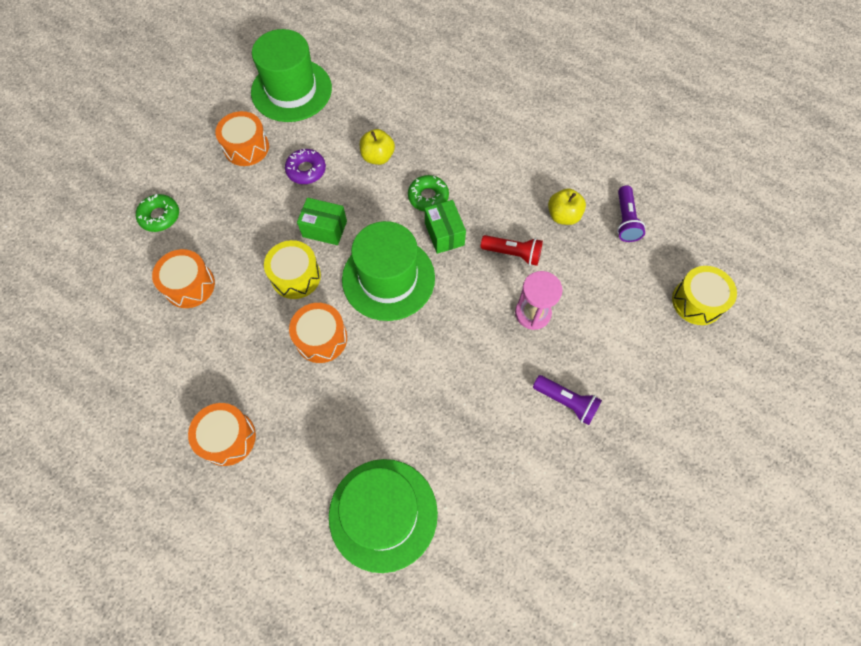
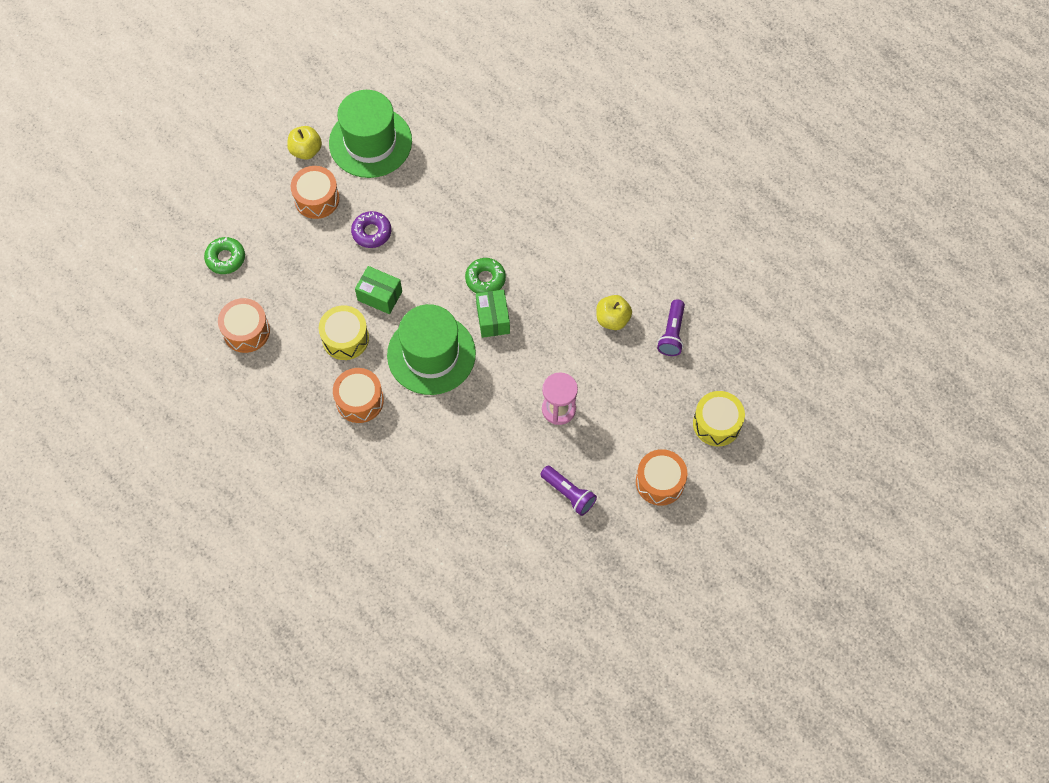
camera: 10 degrees right, 0 degrees up
(228, 438) = (265, 474): orange drum -> orange drum (660, 482)
(378, 157) = (444, 229): yellow apple -> yellow apple (306, 150)
(383, 514) = (387, 559): green hat -> none
(512, 254) = (554, 349): red flashlight -> none

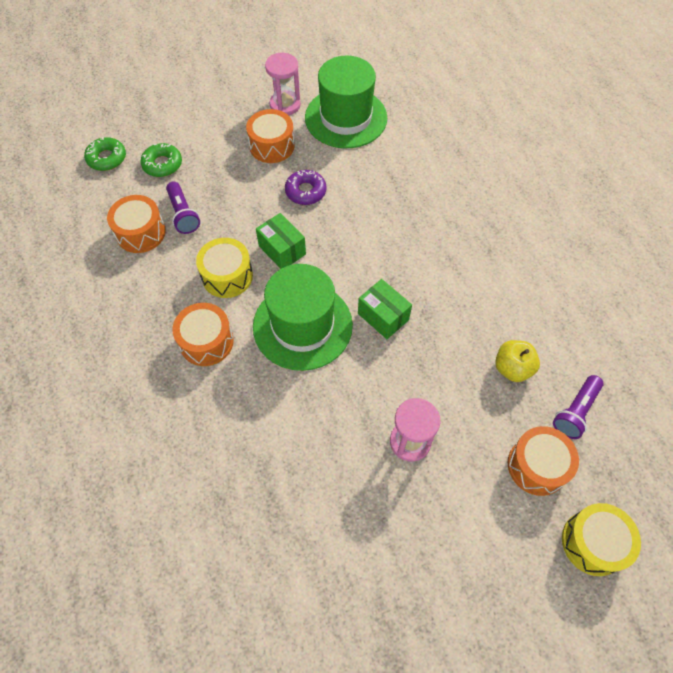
camera: 25 degrees right, 5 degrees down
(306, 150) = (285, 105): yellow apple -> pink hourglass
(485, 279) = (394, 275): green donut -> green donut (107, 158)
(493, 319) = (383, 316): green box -> green box turned 60 degrees counterclockwise
(568, 493) = (377, 548): purple flashlight -> purple flashlight (183, 214)
(660, 482) = (494, 585): orange drum -> orange drum (537, 466)

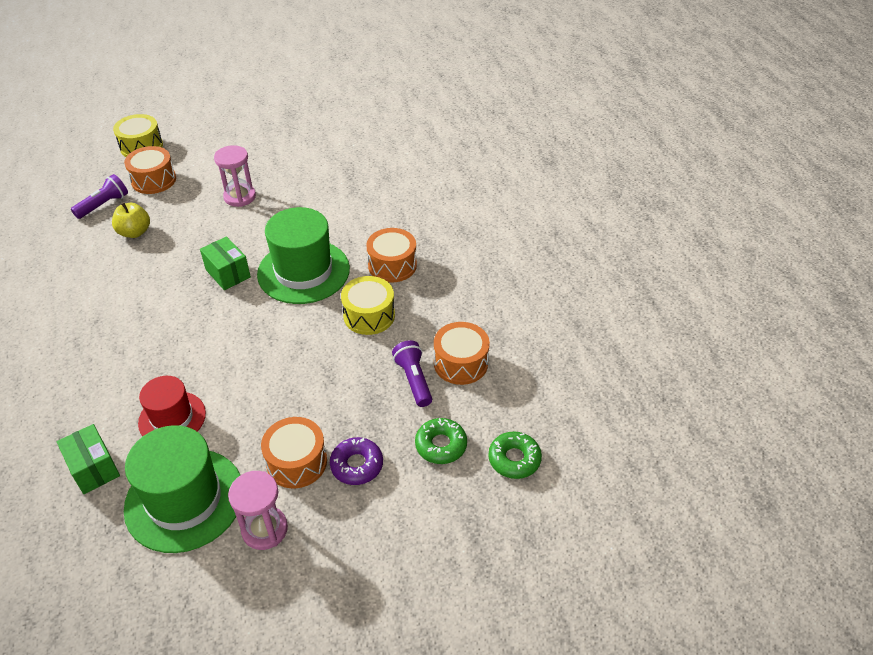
camera: 175 degrees left, 15 degrees down
(282, 250) = (309, 335): green box -> green box (94, 468)
(305, 191) = (268, 397): purple donut -> purple donut (357, 465)
(378, 170) = (172, 418): none -> red hat

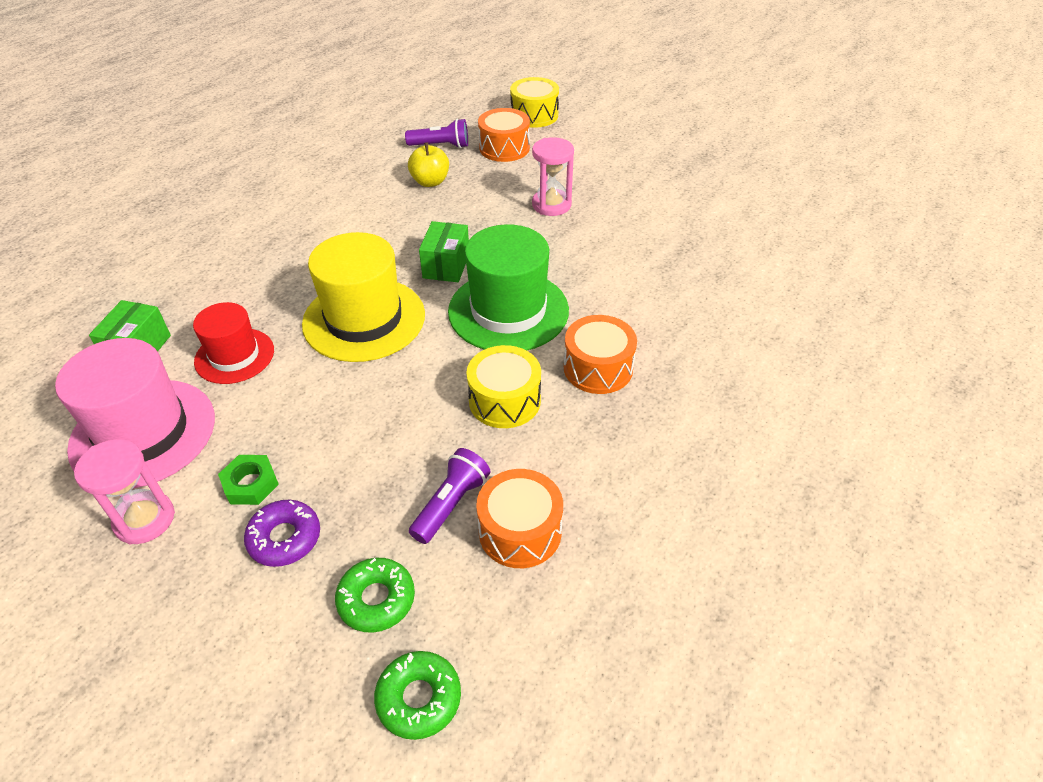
camera: 50 degrees right, 0 degrees up
(184, 499) = (143, 433): green hat -> pink hat
(224, 337) = (364, 319): none -> yellow hat
(297, 462) = (250, 484): orange drum -> green nut

